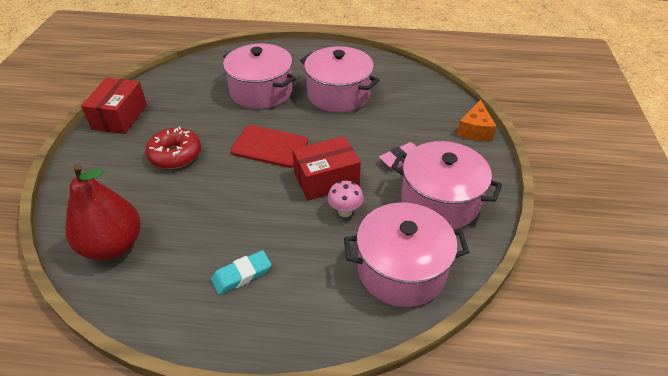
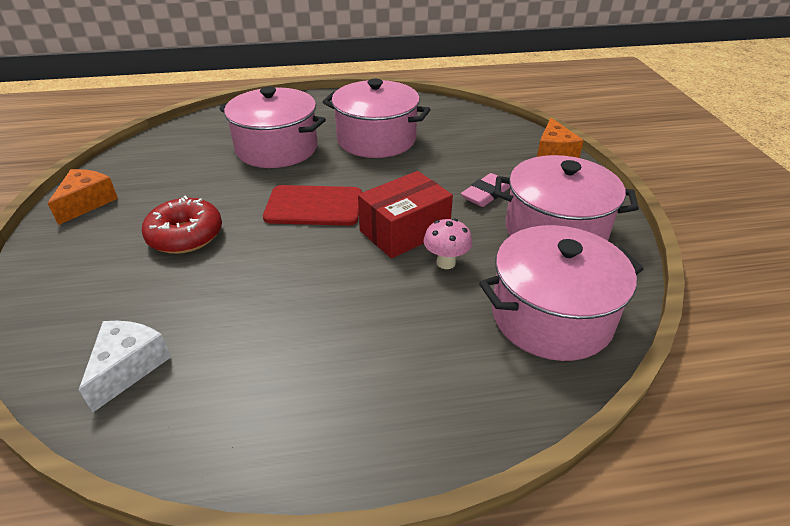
camera: 15 degrees left, 5 degrees down
(113, 245) = (128, 367): red pear -> white cheese
(120, 117) = (87, 203): red box -> orange cheese
(242, 275) = (341, 367): turquoise eraser -> none

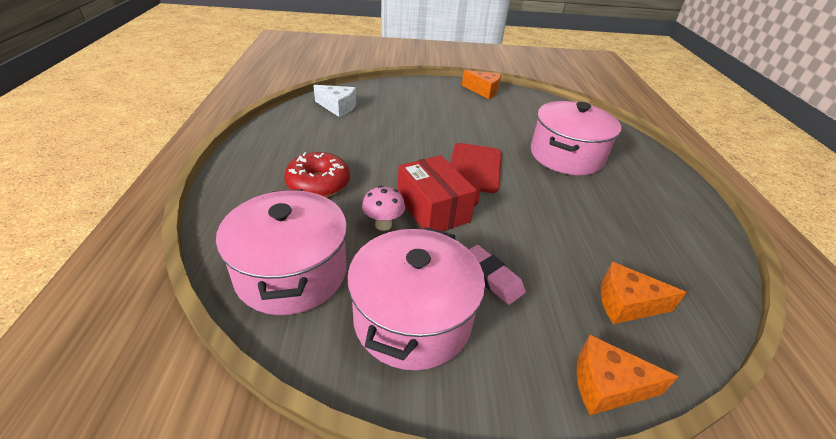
camera: 95 degrees right, 0 degrees up
(185, 235) = (444, 119): red donut -> red donut (318, 184)
(376, 139) = (600, 214): pink pot -> none
(479, 139) = (626, 304): none -> orange cheese

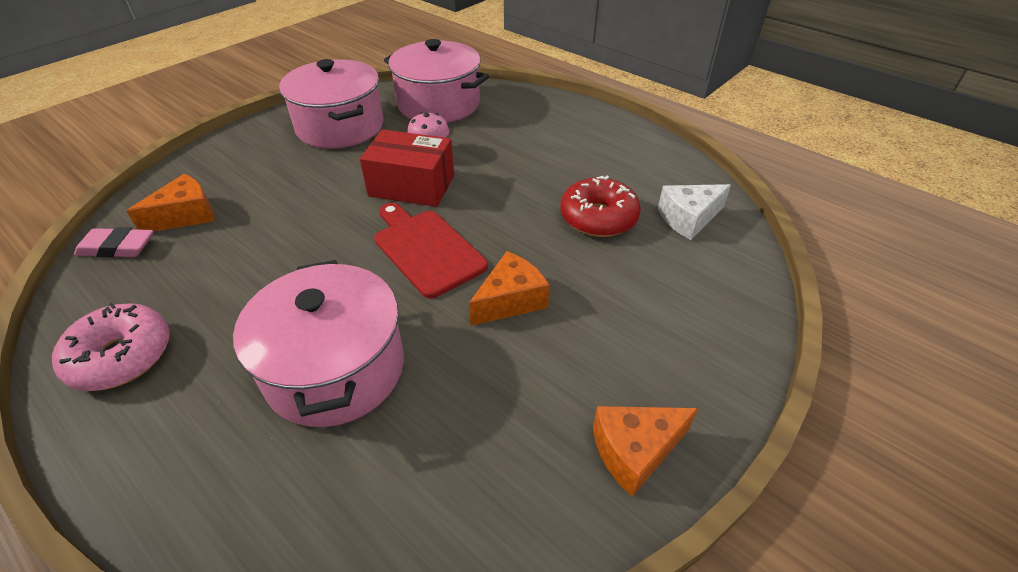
camera: 135 degrees right, 5 degrees up
(318, 184) = (525, 145): red donut -> red donut (598, 218)
(491, 277) = (311, 171): pink eraser -> pink eraser (117, 247)
(607, 386) = (192, 163): orange cheese -> orange cheese (510, 300)
(680, 220) = (121, 356): none -> pink donut

